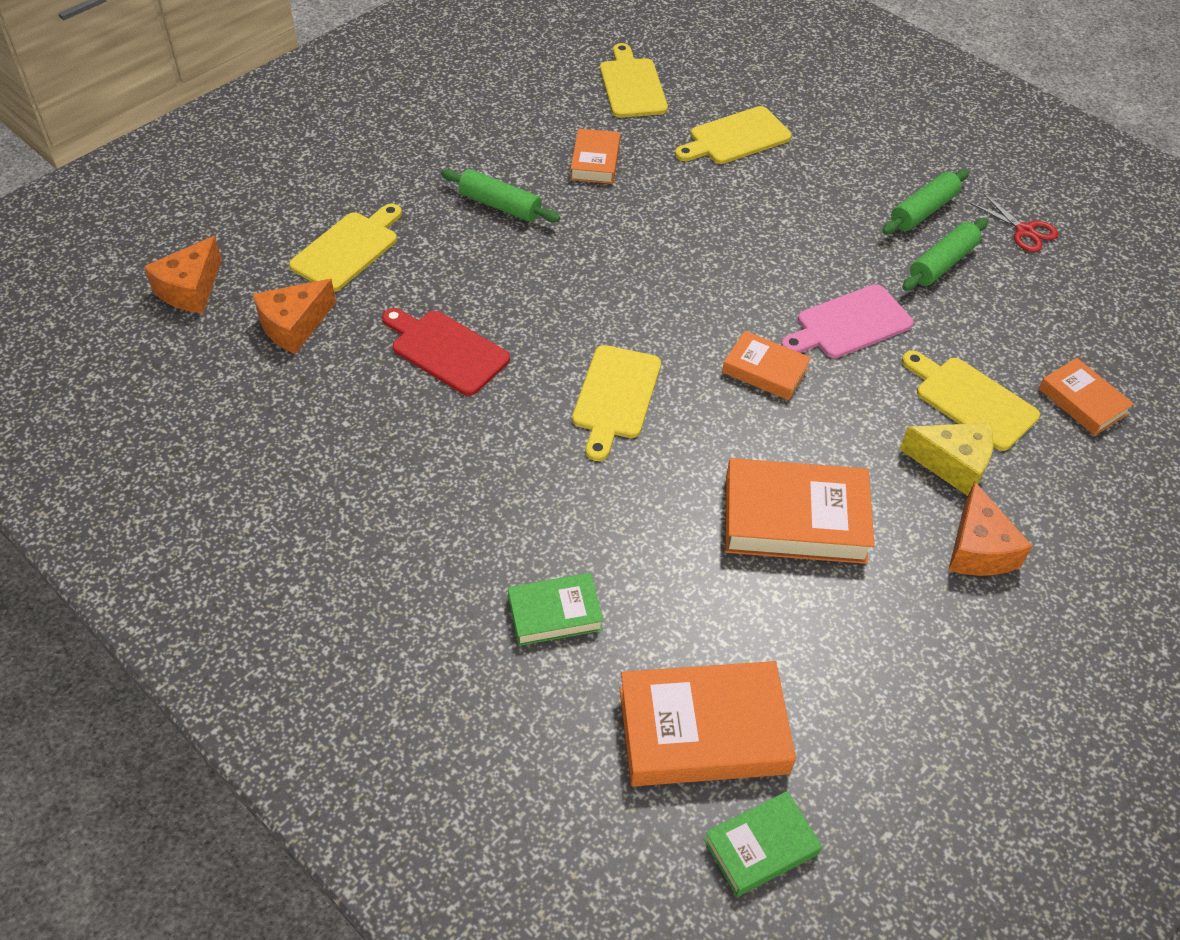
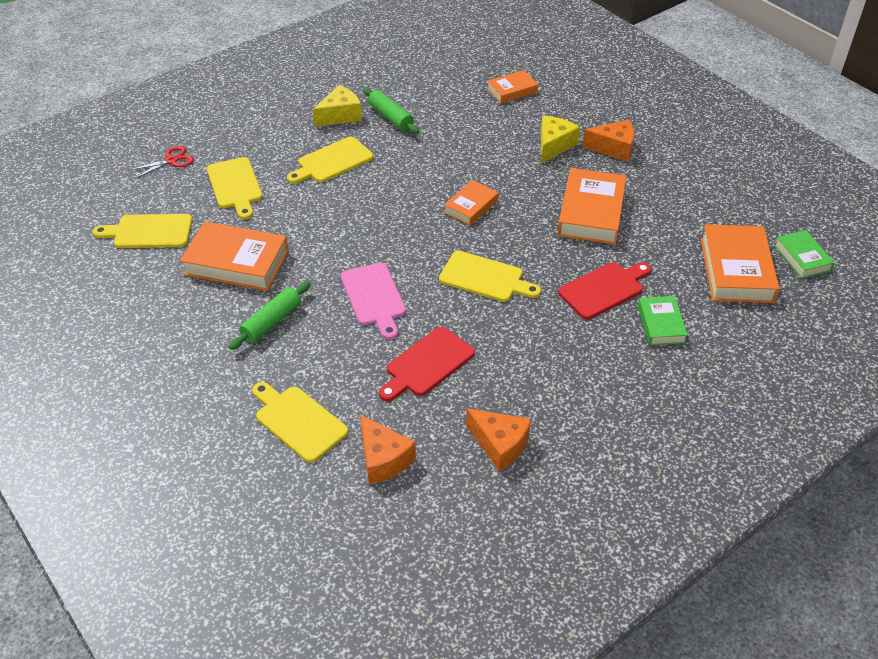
camera: 80 degrees left, 5 degrees down
(190, 289) = (322, 536): orange cheese -> orange cheese (500, 445)
(595, 161) = (236, 262): orange book -> orange book, size x1.74
(619, 538) = (604, 289): none -> red cutting board
(849, 324) = (436, 164): pink cutting board -> pink cutting board (374, 297)
(923, 211) = (340, 115): green rolling pin -> yellow cheese
(971, 400) = (506, 129): yellow cutting board -> yellow cutting board (332, 161)
(1024, 231) = (370, 80): red scissors -> red scissors (171, 160)

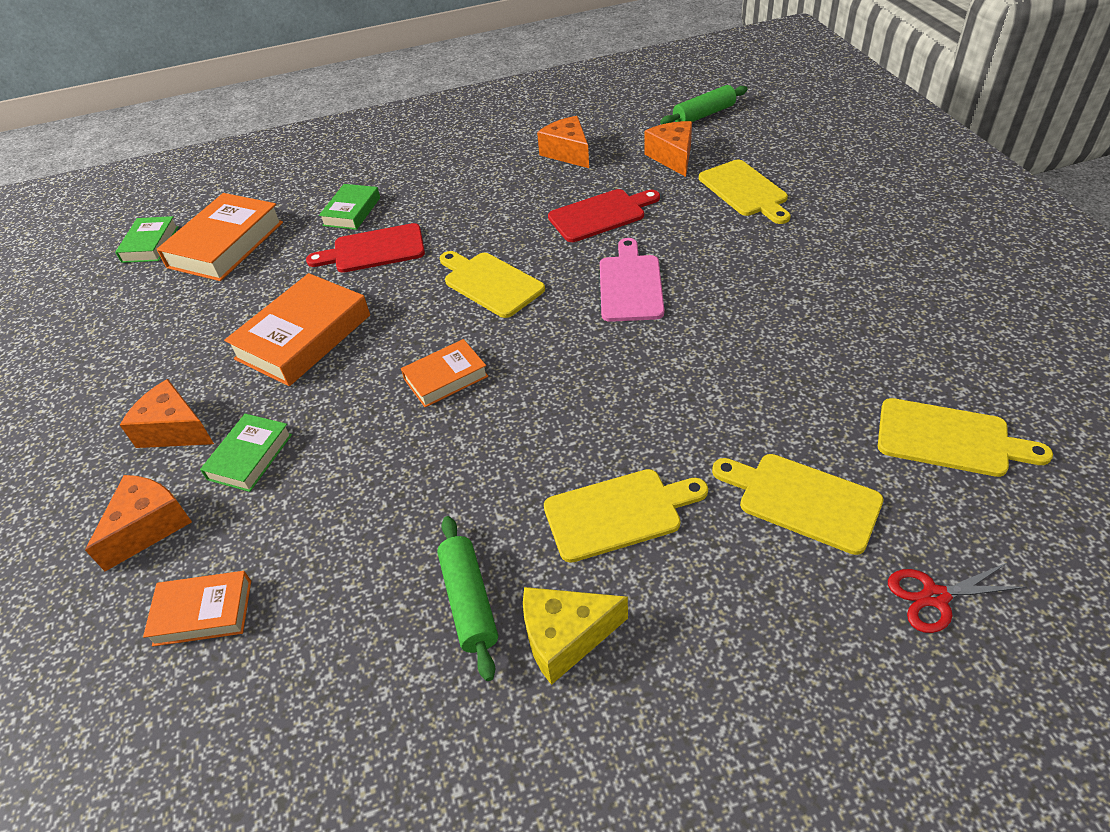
camera: 155 degrees left, 0 degrees up
(235, 186) = (802, 500): yellow cutting board -> yellow cutting board turned 60 degrees counterclockwise
(236, 262) = (804, 360): orange book -> none
(271, 322) = (761, 279): green rolling pin -> green rolling pin (704, 115)
(554, 145) = (250, 457): yellow cheese -> green book
(574, 110) = (149, 526): none -> orange cheese

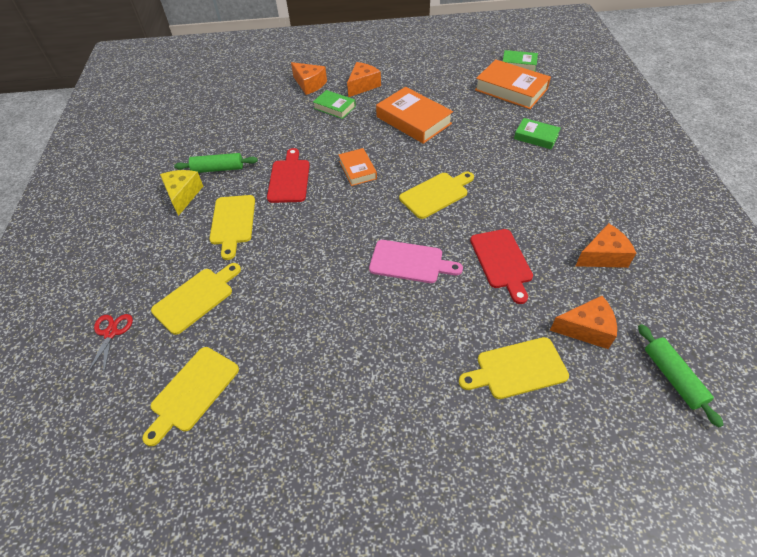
camera: 100 degrees right, 5 degrees up
(203, 612) = (259, 101): orange book -> none
(374, 250) = (488, 146): red cutting board -> red cutting board (289, 179)

